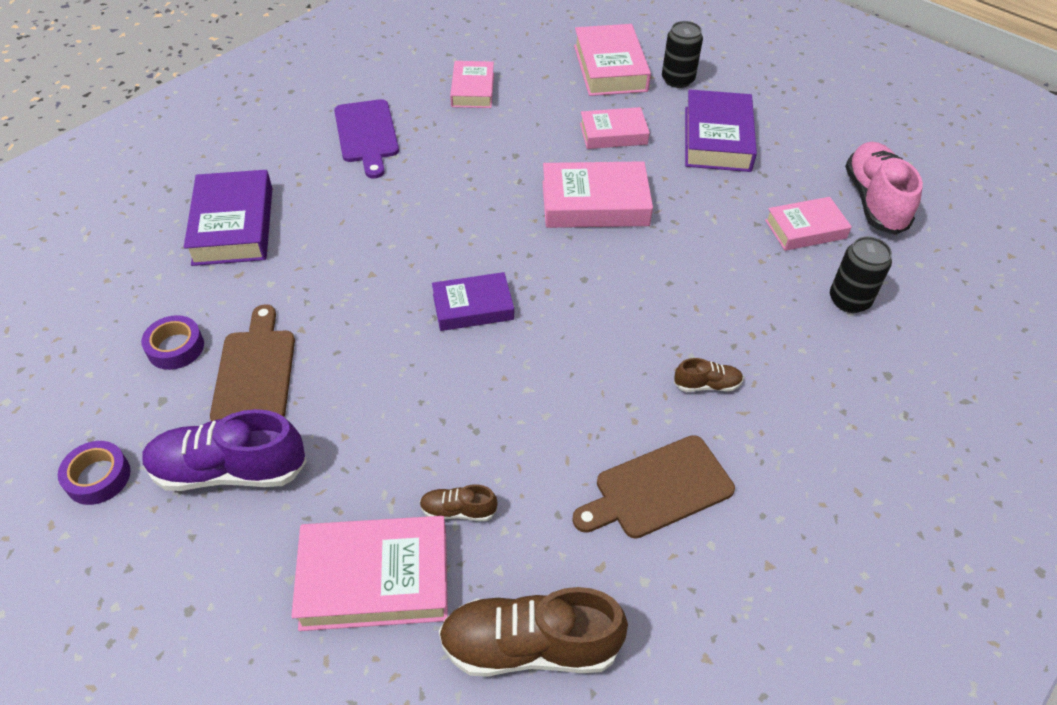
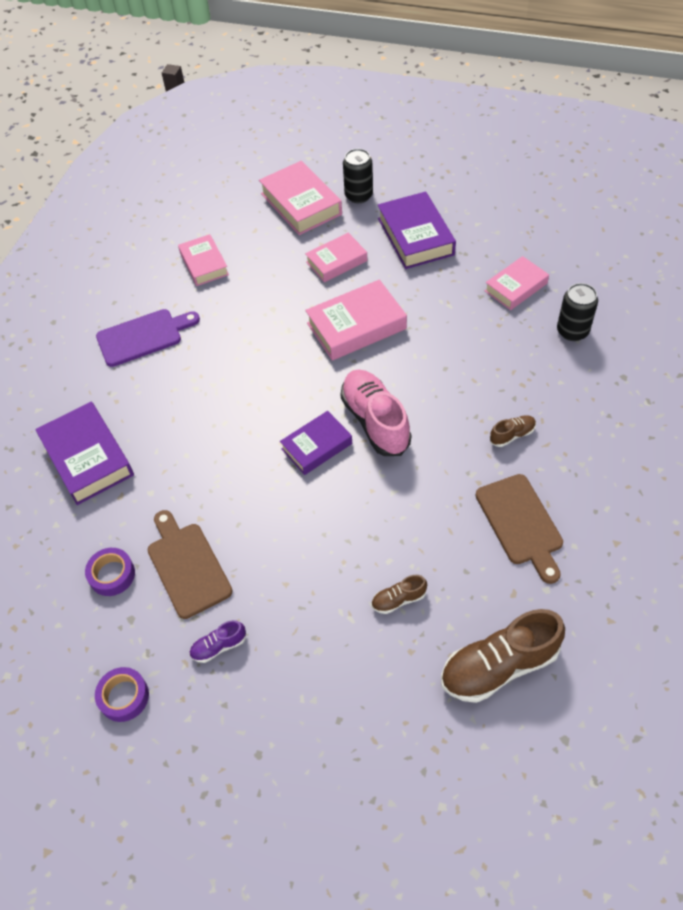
camera: 20 degrees left, 5 degrees up
(229, 470) = (219, 646): purple shoe -> purple shoe, size x0.47
(366, 134) = (143, 337): purple cutting board -> purple cutting board turned 75 degrees counterclockwise
(375, 578) = (371, 672): pink book -> none
(658, 489) = (520, 523): brown cutting board -> brown cutting board turned 60 degrees counterclockwise
(874, 201) = (551, 245): pink shoe -> pink shoe (375, 421)

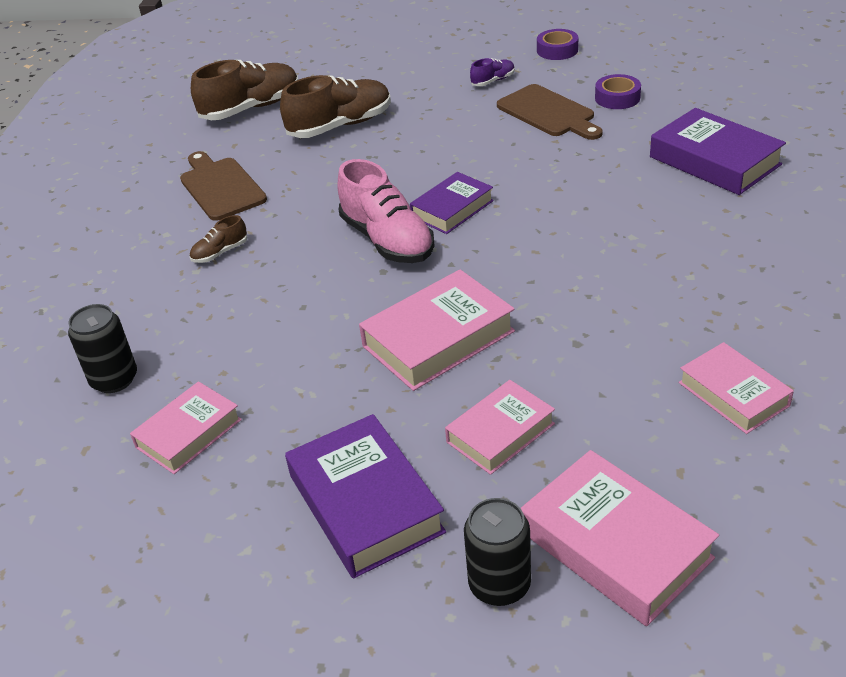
camera: 170 degrees right, 15 degrees down
(143, 337) = (749, 279): purple cutting board -> none
(398, 599) = (340, 126): brown shoe -> brown shoe, size x2.11

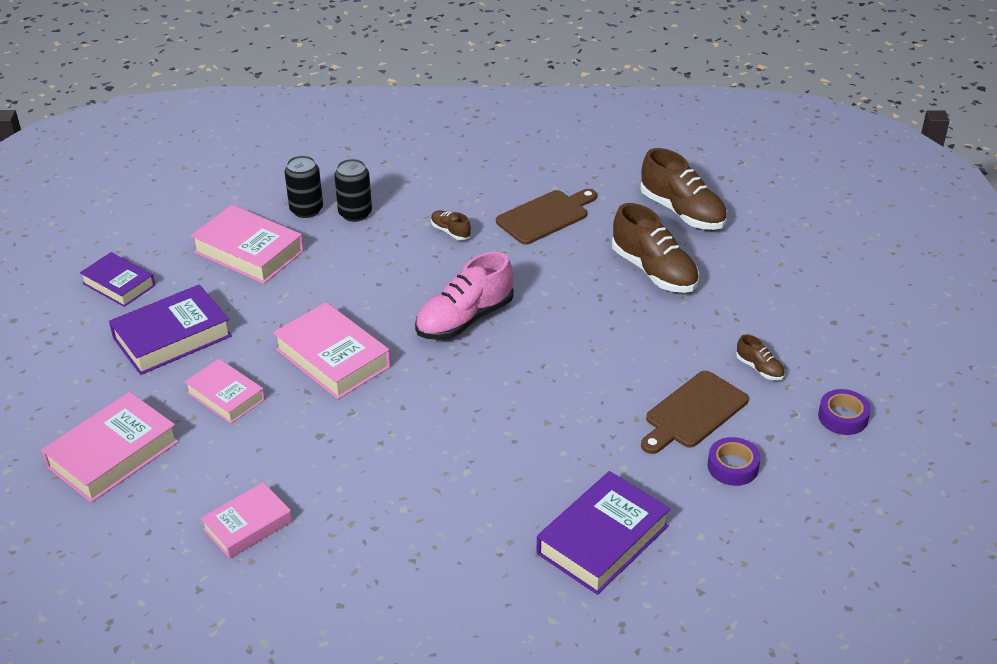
camera: 80 degrees right, 0 degrees up
(188, 433) = (249, 252): pink book -> pink book, size x1.54
(452, 209) = (512, 354): purple book -> purple book (119, 284)
(493, 81) = (759, 368): purple shoe -> brown shoe
(499, 585) = (94, 401): black can -> black can (355, 213)

